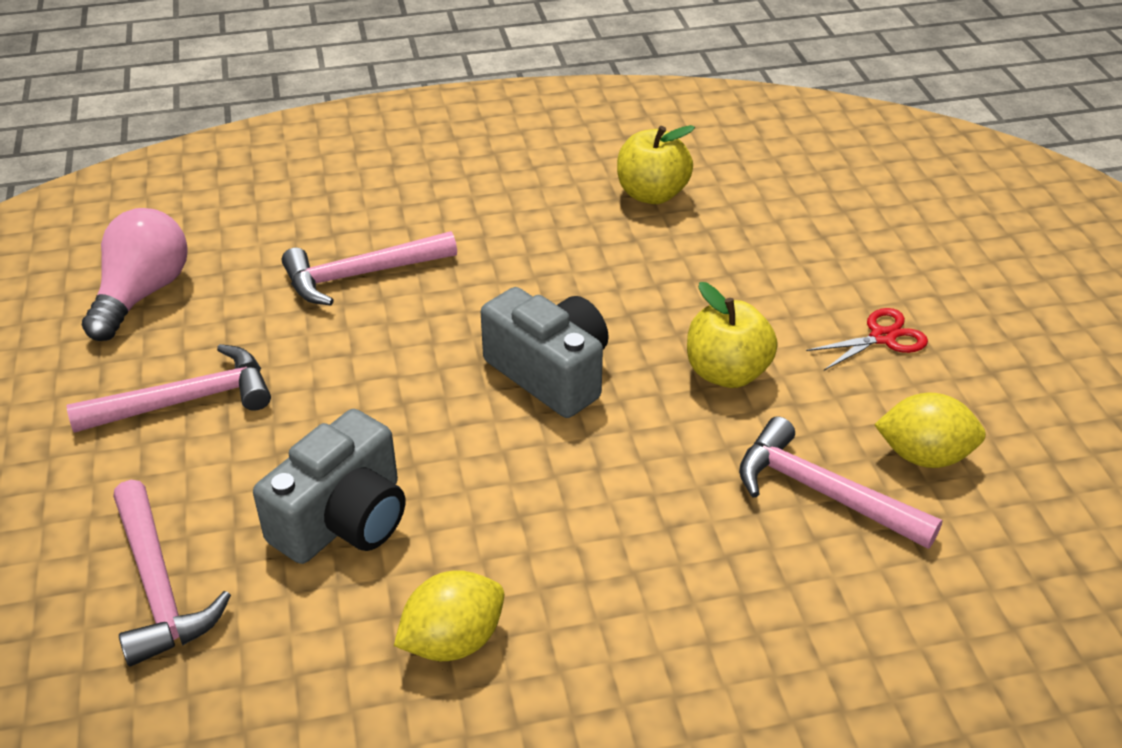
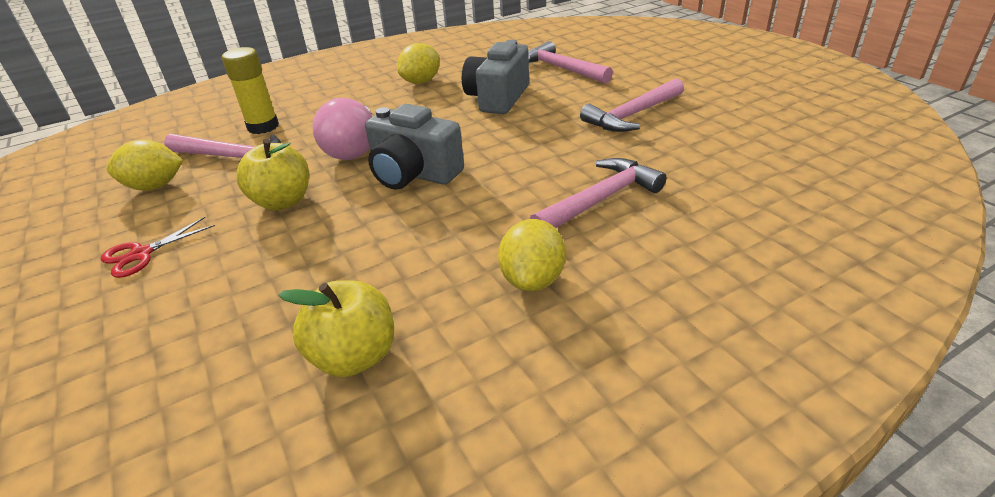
camera: 165 degrees right, 5 degrees down
(142, 294) = (743, 152): pink light bulb -> pink light bulb (353, 148)
(486, 215) = (532, 279): none -> yellow lemon
(784, 571) = (263, 127): none -> yellow glue stick

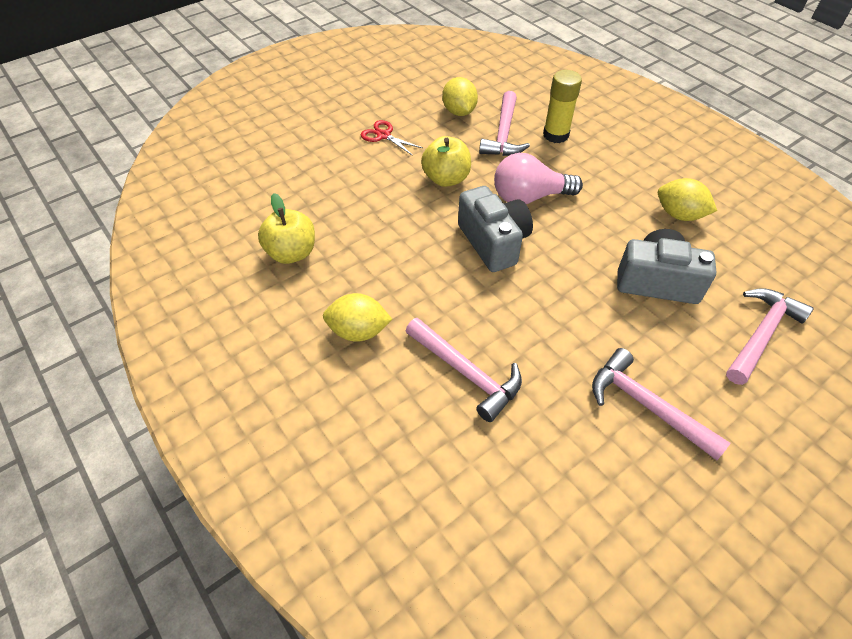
camera: 80 degrees right, 15 degrees up
(413, 174) = (493, 242): grey camera -> grey camera turned 135 degrees clockwise

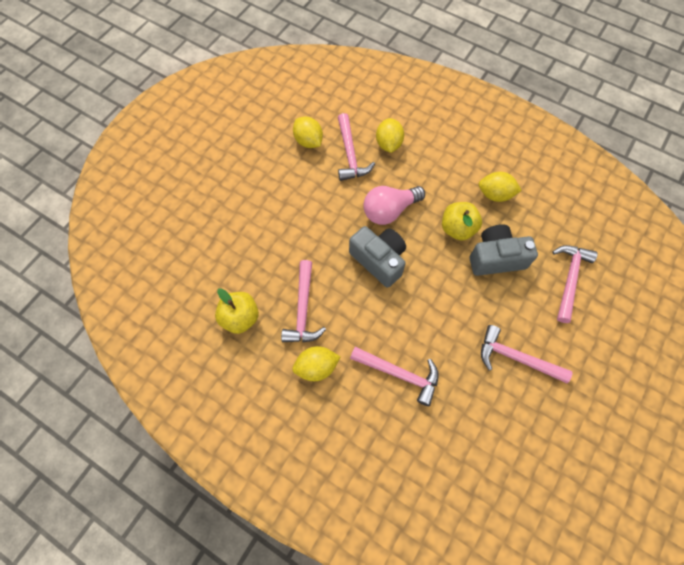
camera: 20 degrees left, 15 degrees up
(372, 266) = (303, 309): none -> pink hammer
(383, 135) = (260, 183): red scissors -> none
(446, 179) = (324, 212): yellow apple -> yellow apple (457, 229)
(555, 135) = (388, 144): yellow glue stick -> yellow lemon

